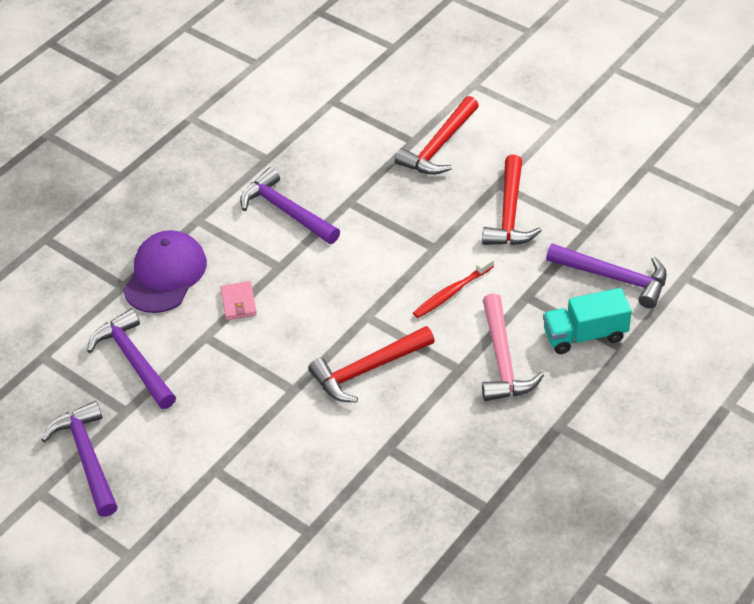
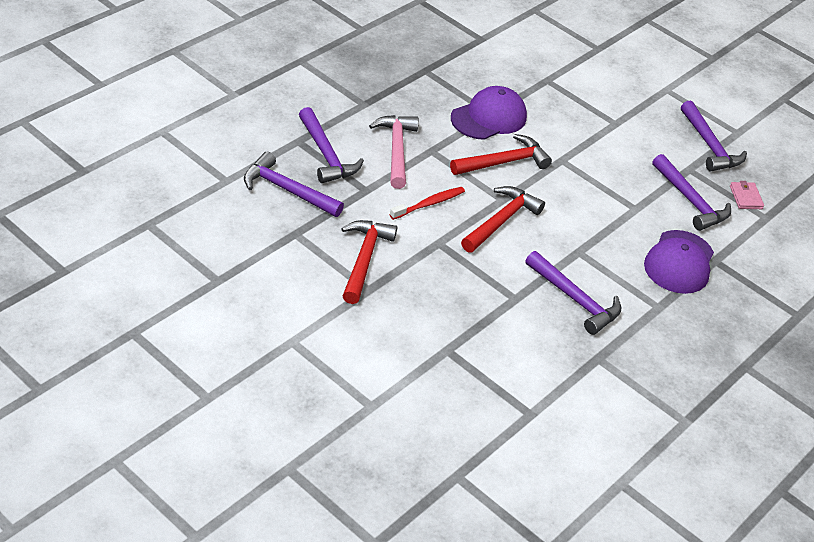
camera: 175 degrees right, 5 degrees down
(238, 302) = (611, 228): pink wallet -> pink wallet (746, 197)
(390, 439) = (489, 118): none -> purple cap
(439, 146) = (420, 339): red hammer -> red hammer (501, 221)
(585, 335) = (326, 154): turquoise truck -> purple hammer

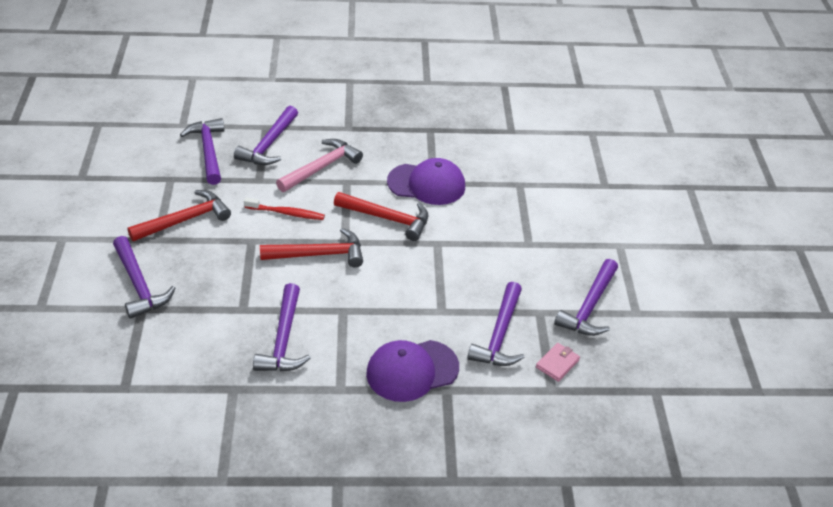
camera: 50 degrees right, 0 degrees up
(415, 333) = (139, 285): none -> purple hammer

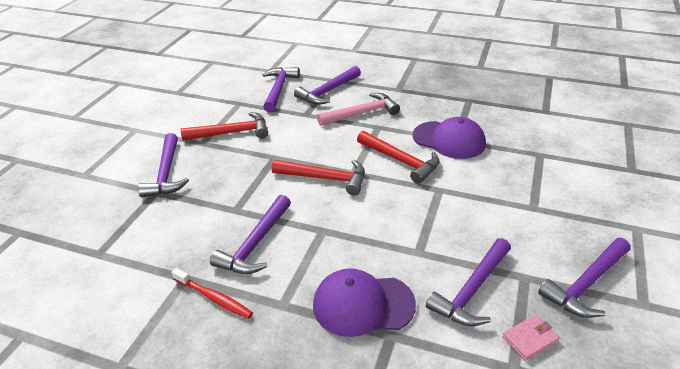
camera: 25 degrees right, 5 degrees down
(286, 213) = (315, 142): red toothbrush -> red toothbrush (214, 298)

